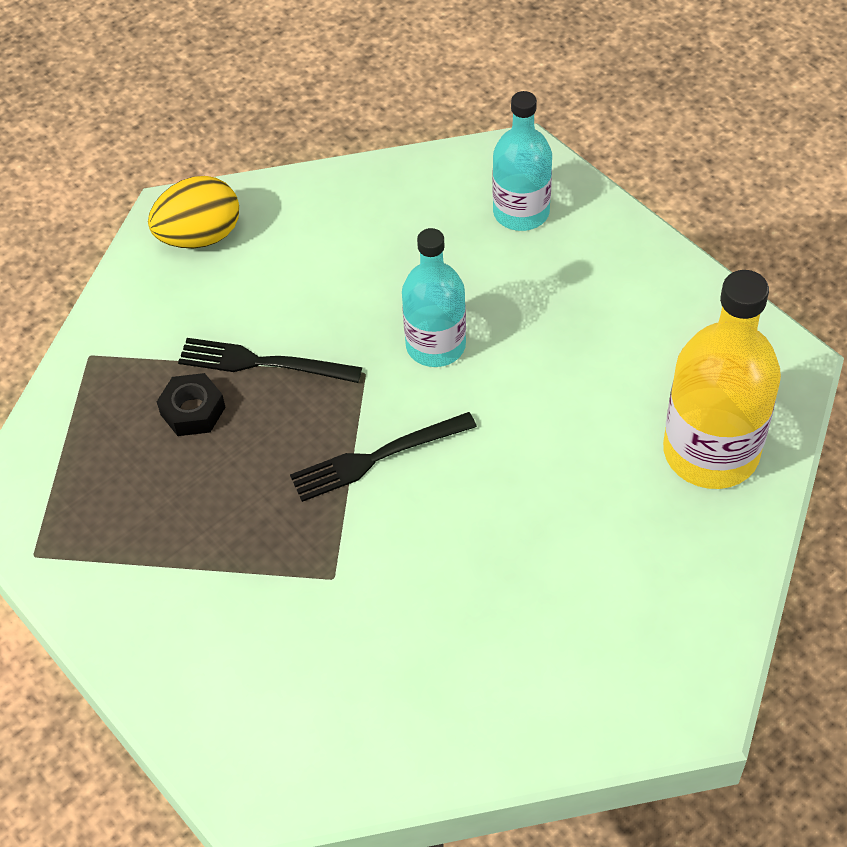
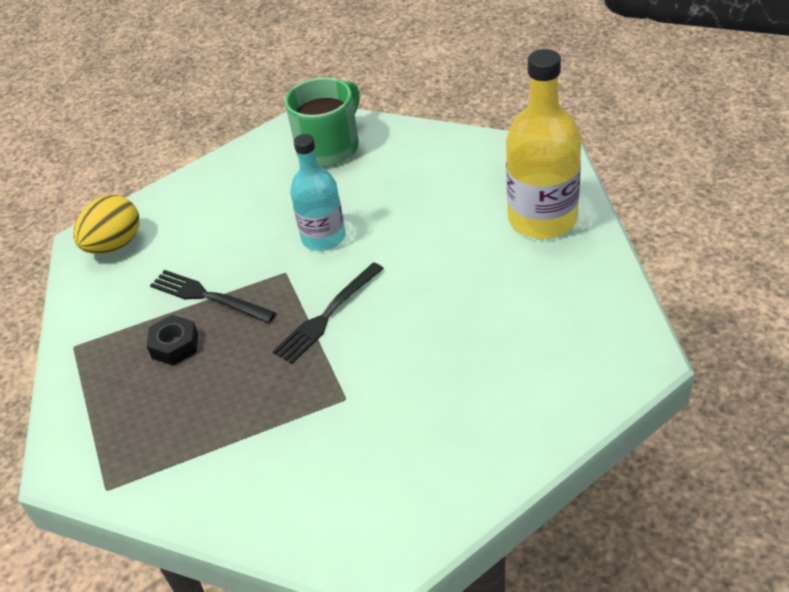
camera: 25 degrees left, 10 degrees down
(262, 363) = (208, 296): black fork -> black fork turned 45 degrees clockwise
(521, 212) = (329, 147): turquoise bottle -> green mug

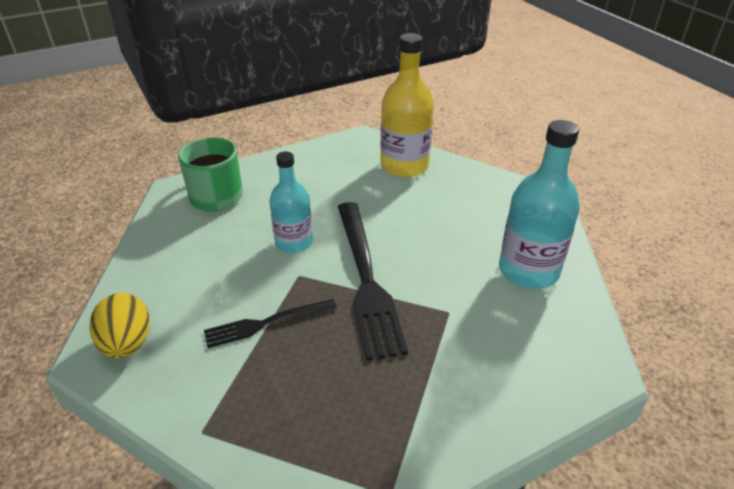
camera: 55 degrees left, 5 degrees down
(175, 345) = (290, 368): black nut -> none
(327, 315) = (366, 279): black fork -> black fork, size x1.79
(478, 420) = (528, 271): none -> turquoise bottle

